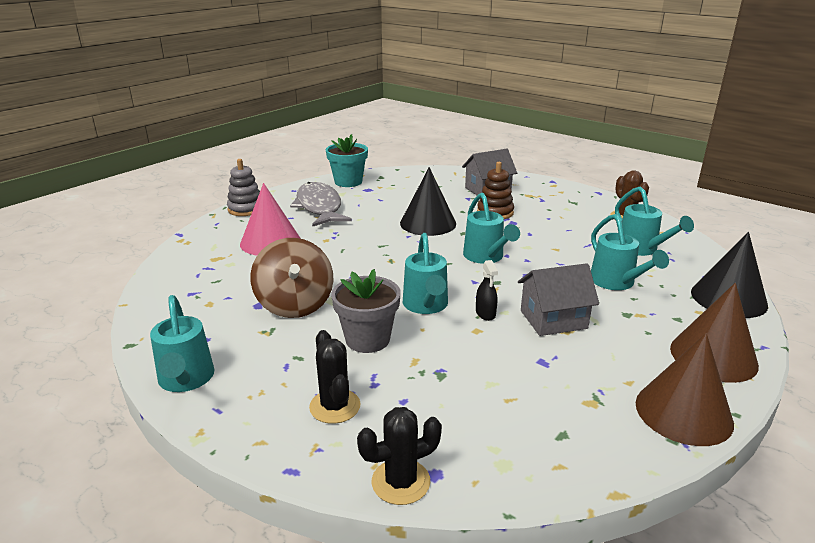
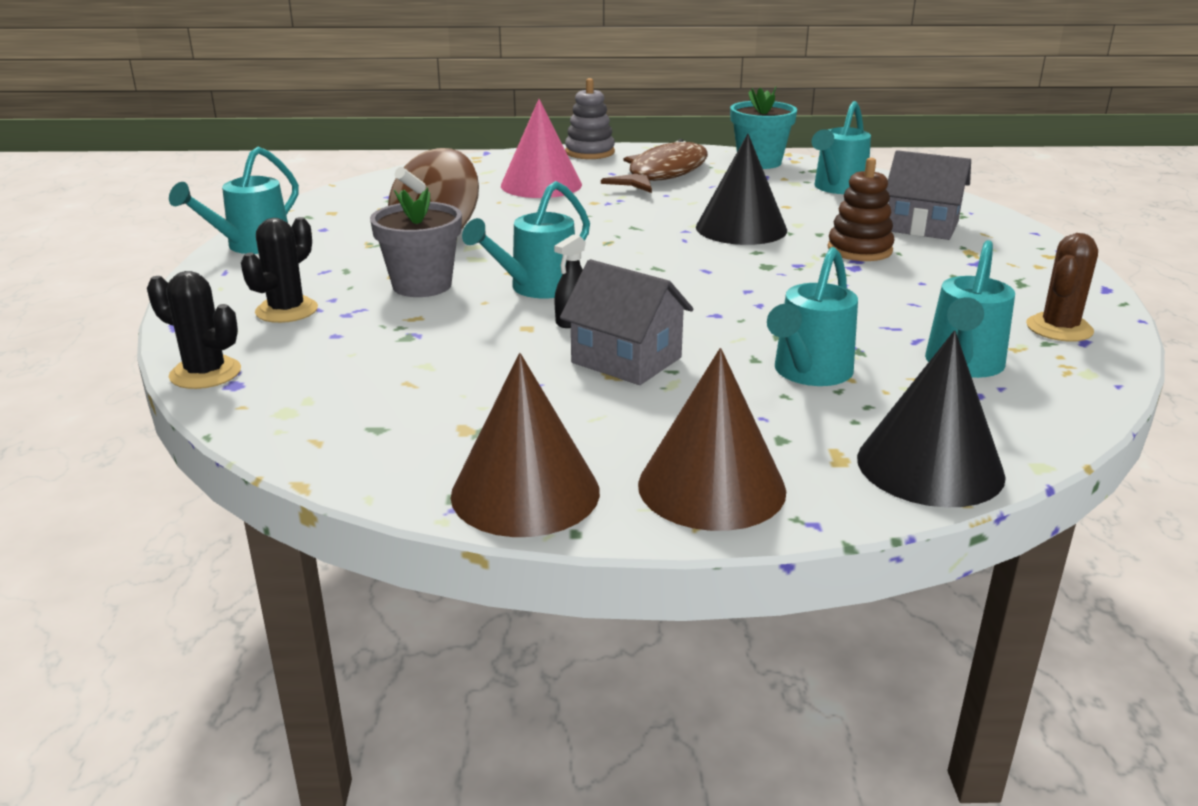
camera: 50 degrees right, 0 degrees up
(319, 207) = (663, 174): grey fish -> brown fish
(486, 257) = (716, 281): turquoise watering can -> turquoise watering can (837, 188)

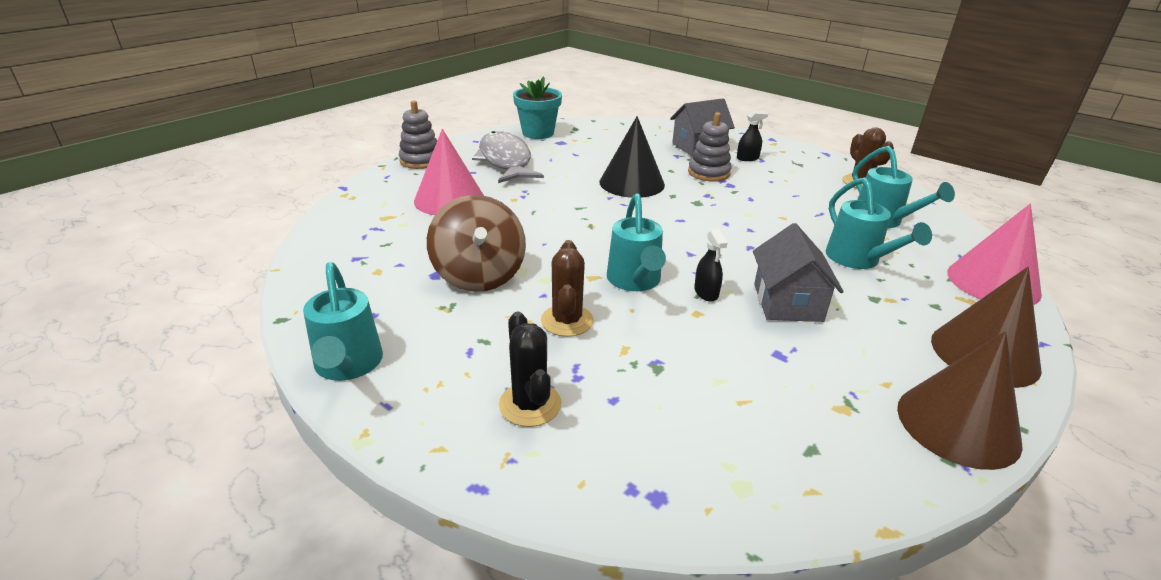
camera: 50 degrees left, 5 degrees up
(205, 373) = (615, 507): black cactus -> none
(422, 285) = (567, 321): grey flower pot -> brown cactus
(626, 360) = (787, 302): grey house -> grey house turned 75 degrees counterclockwise
(663, 174) = (505, 161): brown fish -> grey fish
(837, 188) = (613, 137): turquoise watering can -> none
(859, 250) = (708, 173): brown stacking toy -> grey stacking toy
(930, 466) = (993, 282): black cone -> pink cone
(958, 255) = (747, 158): none -> black spray bottle

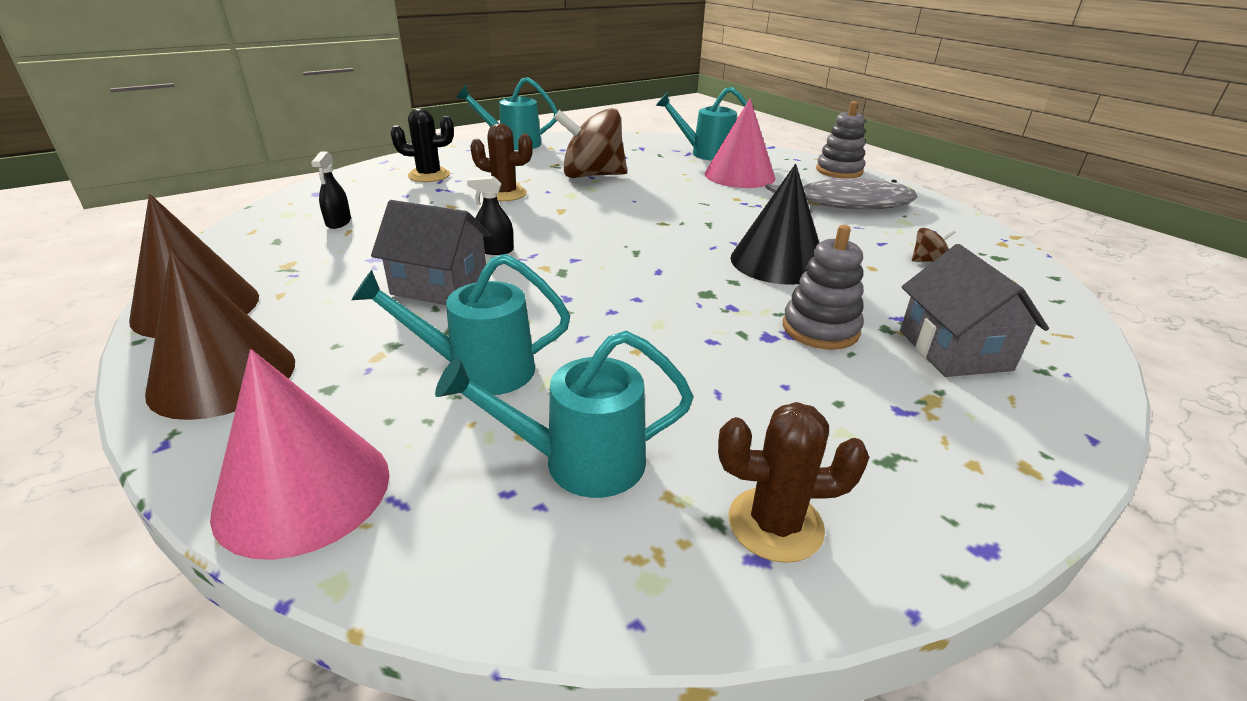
camera: 105 degrees right, 0 degrees up
(538, 133) = (960, 230): turquoise flower pot -> none
(595, 144) = (928, 261): none -> brown spinning top
(635, 281) = (540, 224): turquoise watering can -> turquoise watering can (705, 153)
(747, 158) = (906, 393): black spray bottle -> black spray bottle (338, 222)

